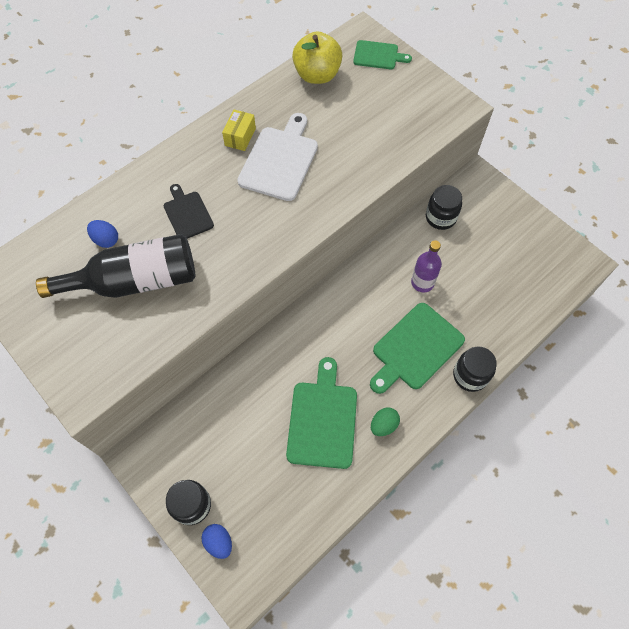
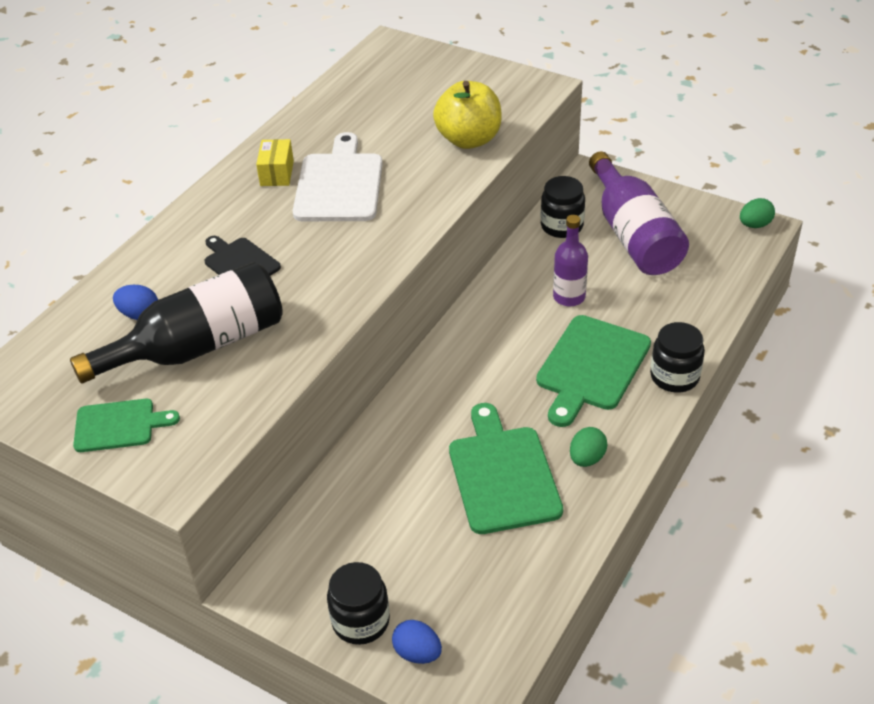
camera: 15 degrees left, 20 degrees down
(317, 75) = (350, 94): yellow apple -> yellow apple (469, 139)
(378, 55) = (418, 61): green cutting board -> green cutting board (119, 425)
(489, 241) = (633, 235): none -> purple bottle
(581, 258) = (754, 225): none -> green egg

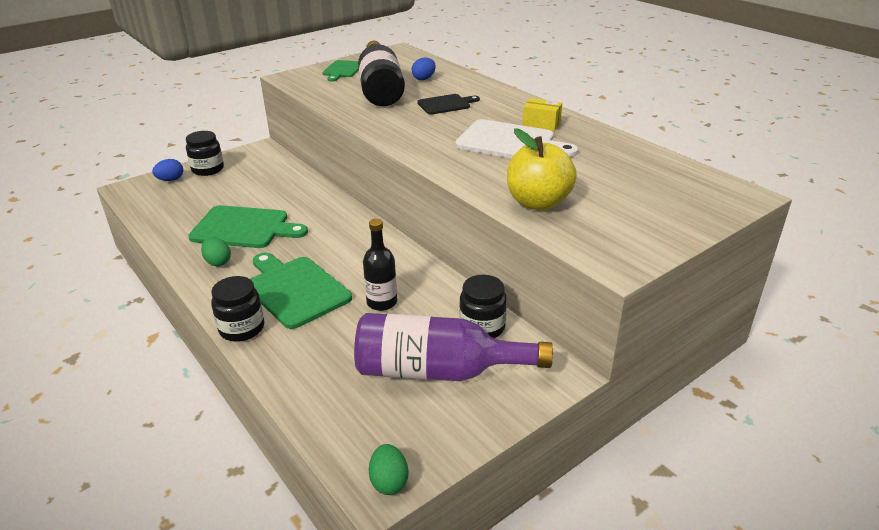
camera: 110 degrees right, 10 degrees down
(569, 297) = (382, 302): purple bottle -> black bottle

